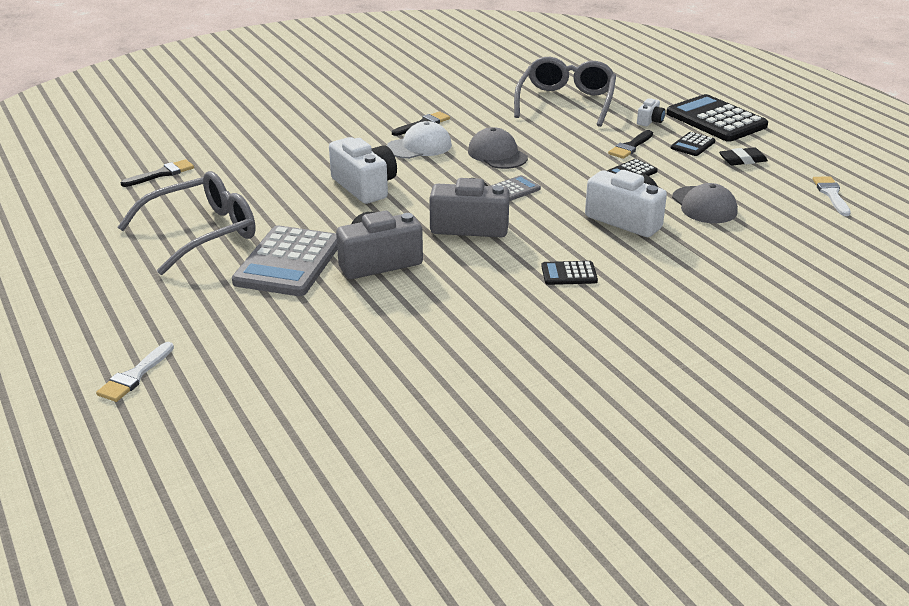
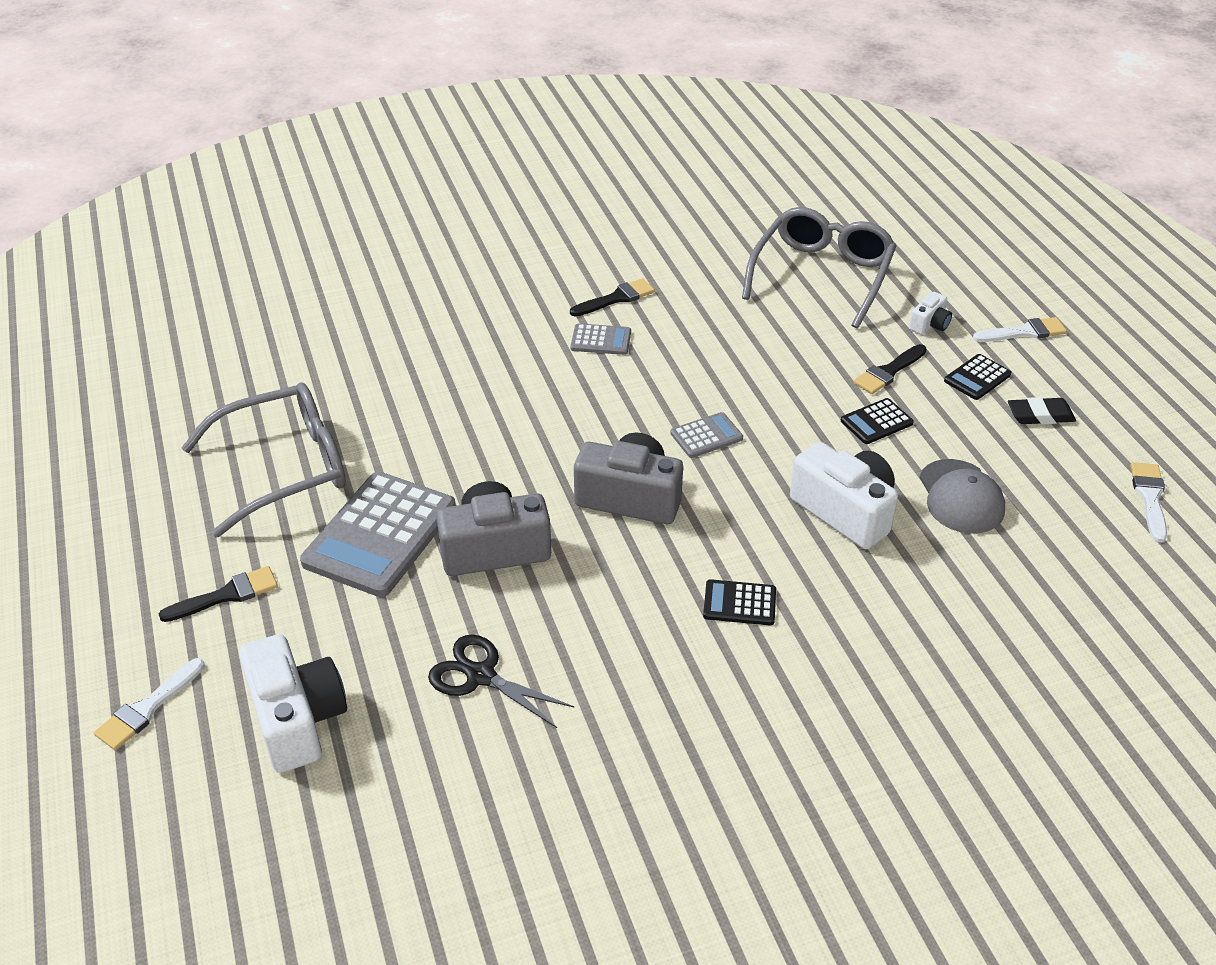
camera: 10 degrees right, 10 degrees up
(162, 174) = (259, 354): black brush -> black brush (227, 595)
(365, 186) = (511, 407): white camera -> white camera (297, 719)
(391, 331) = (481, 676): none -> black scissors
(419, 146) = (601, 340): white cap -> grey calculator
(497, 154) = (701, 366): grey cap -> none
(716, 120) = (1024, 332): black calculator -> white brush

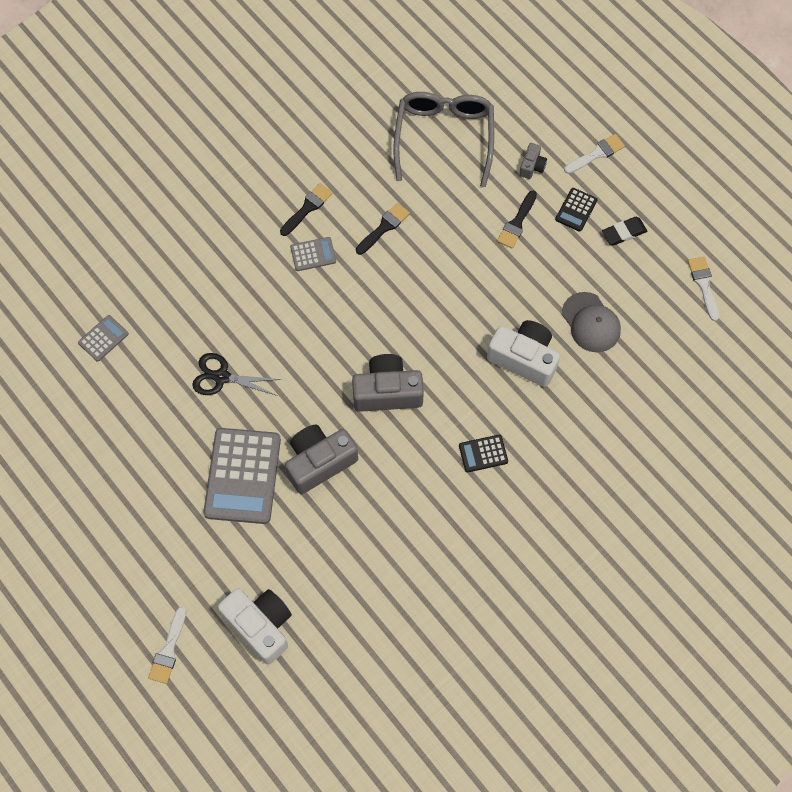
camera: 20 degrees left, 25 degrees up
(227, 595) = (170, 555): black brush -> black brush (384, 227)
(286, 467) = (153, 442): grey glasses -> none
(481, 676) = (352, 559): black scissors -> black scissors (221, 377)
(706, 436) = (417, 322): grey calculator -> grey calculator (103, 338)
(876, 422) = (522, 273): black calculator -> none
(929, 324) = (532, 166): white camera -> grey camera

